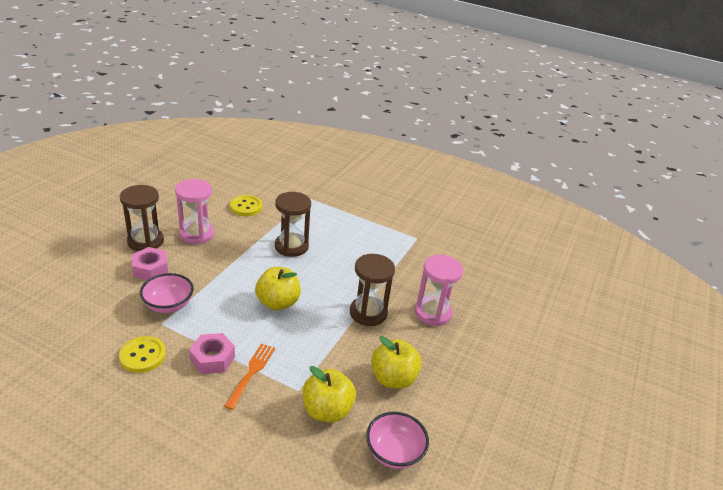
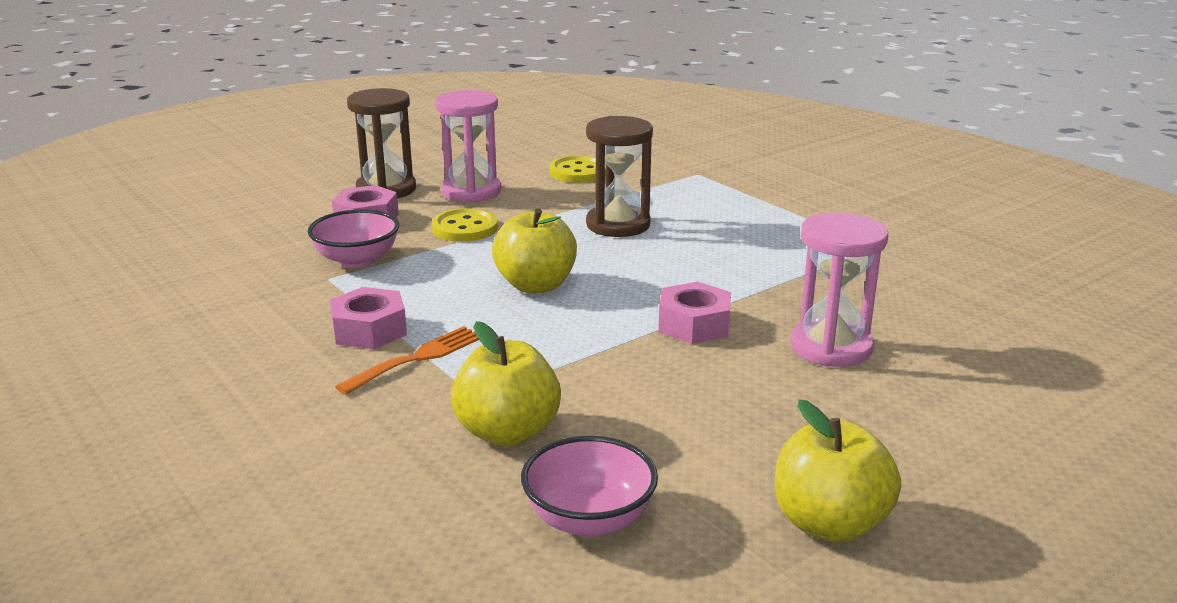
camera: 30 degrees right, 10 degrees down
(143, 355) = (268, 307): yellow button -> yellow button (465, 228)
(368, 313) = (694, 325): brown hourglass -> pink nut
(393, 378) = (672, 419): yellow apple -> yellow apple (829, 524)

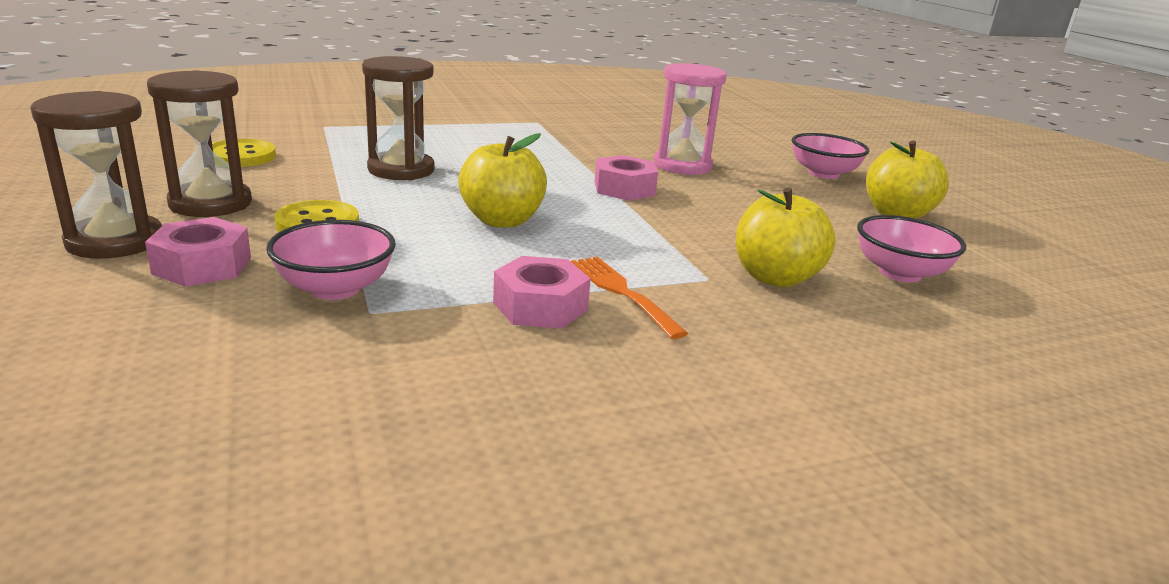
camera: 75 degrees left, 0 degrees up
(471, 192) = (210, 203): pink hourglass -> brown hourglass
(957, 455) = (823, 174): none -> pink bowl

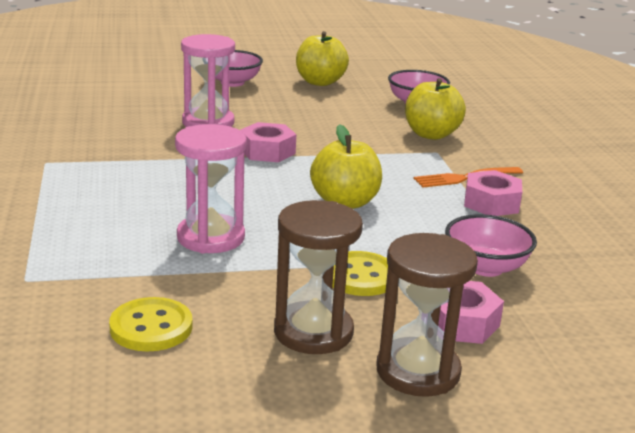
camera: 80 degrees left, 0 degrees up
(401, 170) = (211, 237): brown hourglass -> pink hourglass

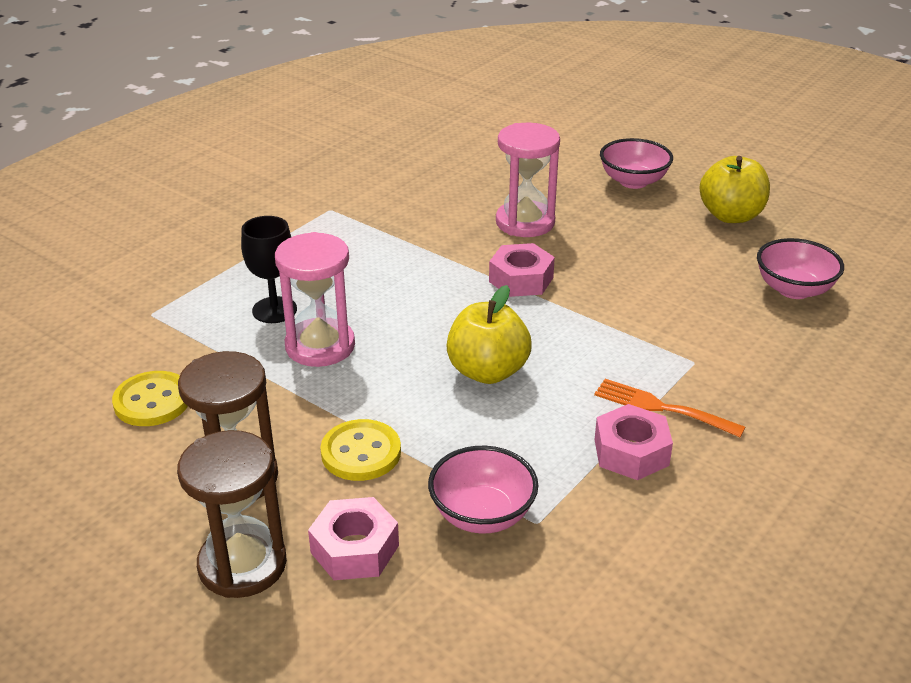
camera: 50 degrees right, 10 degrees up
(130, 233) = (274, 310): none -> black goblet
(431, 134) = (731, 337): yellow apple -> none

